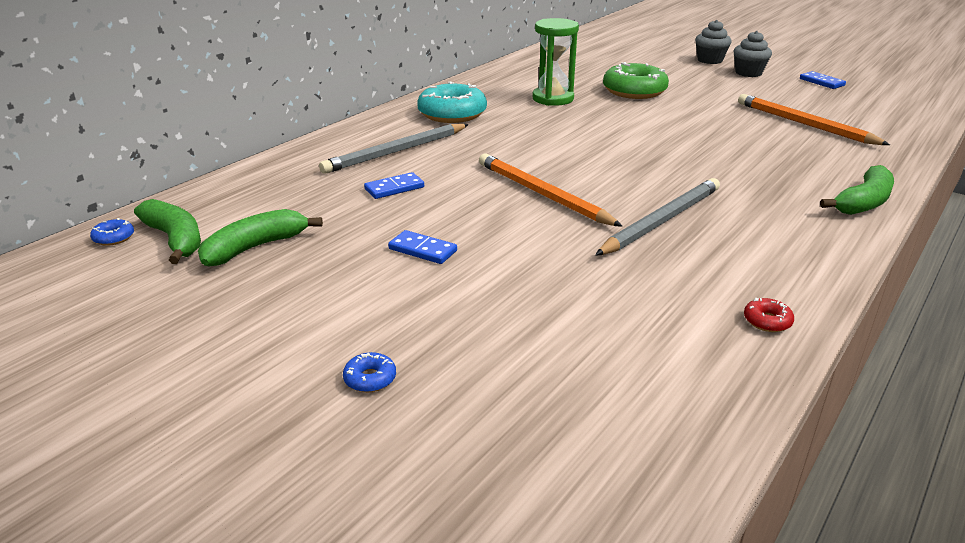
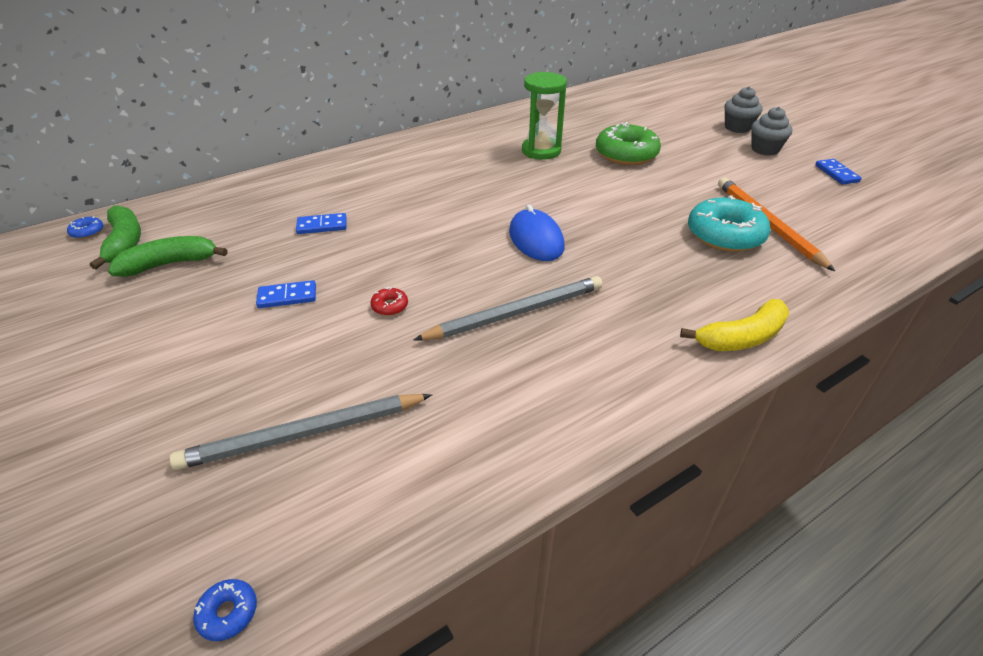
camera: 20 degrees right, 10 degrees up
(370, 379) = (136, 419): blue donut -> blue donut (228, 613)
(396, 152) = (357, 187): grey pencil -> grey pencil (304, 434)
(423, 250) = (287, 296): blue domino -> blue domino turned 60 degrees counterclockwise
(452, 114) = (438, 153): turquoise donut -> turquoise donut (725, 235)
(542, 194) = (436, 258): orange pencil -> none
(621, 165) = (536, 239): none -> blue mouse
(767, 321) = (509, 457): red donut -> red donut (390, 306)
(863, 202) = (741, 337): green banana -> yellow banana

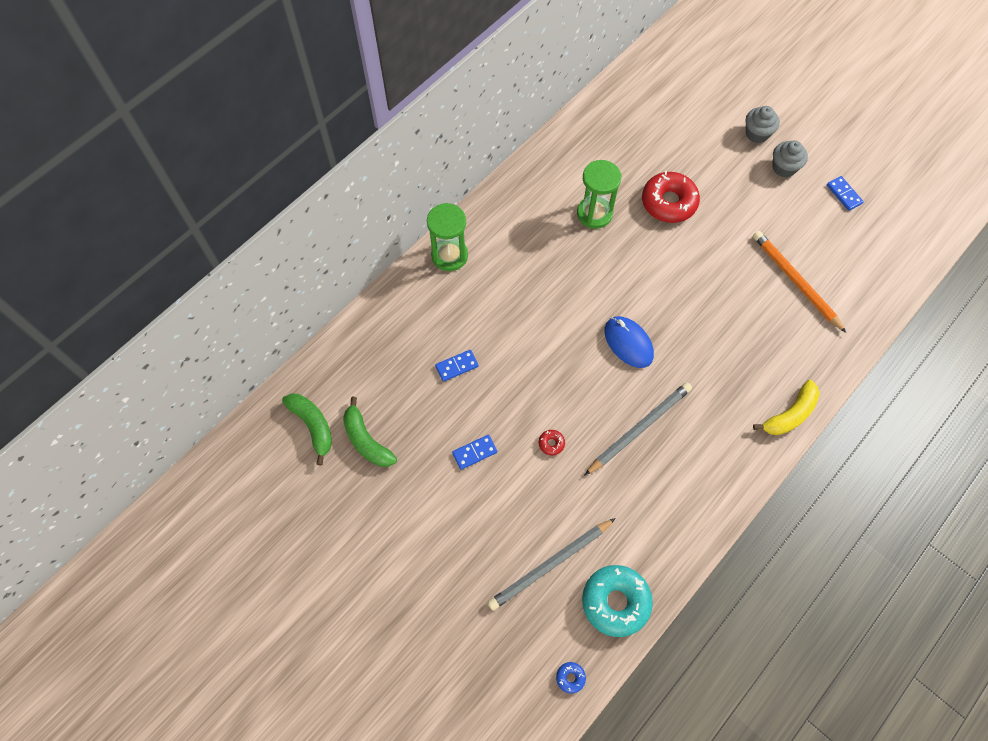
camera: 15 degrees left, 25 degrees up
(87, 232) = (272, 420): blue donut -> none
(170, 264) = (366, 440): green banana -> green banana turned 90 degrees counterclockwise
(373, 155) = (449, 255): none -> green hourglass
(626, 154) = (669, 202): green donut -> red donut
(725, 235) = (766, 303): turquoise donut -> turquoise donut (615, 602)

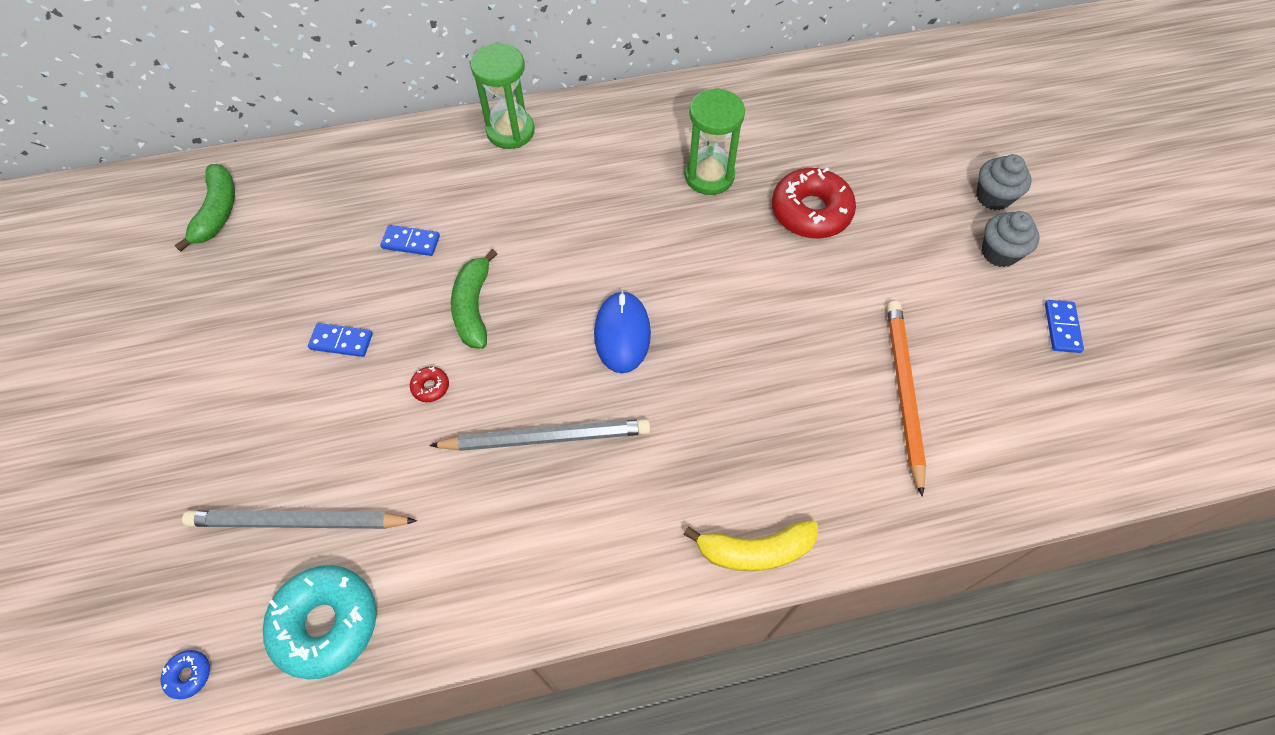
camera: 35 degrees right, 5 degrees down
(366, 440) = (251, 258): green banana -> green banana (473, 307)

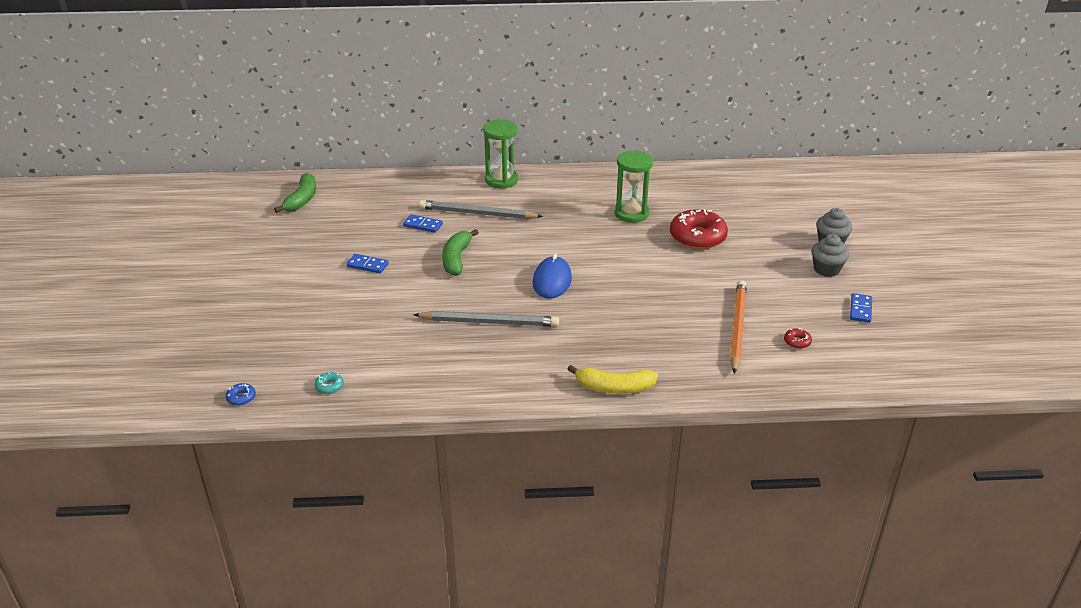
camera: 10 degrees right, 25 degrees down
(298, 522) = (322, 341): grey pencil -> grey pencil (477, 214)
(326, 623) = (329, 386): turquoise donut -> turquoise donut, size x0.41
(430, 387) = (420, 291): red donut -> red donut (797, 342)

